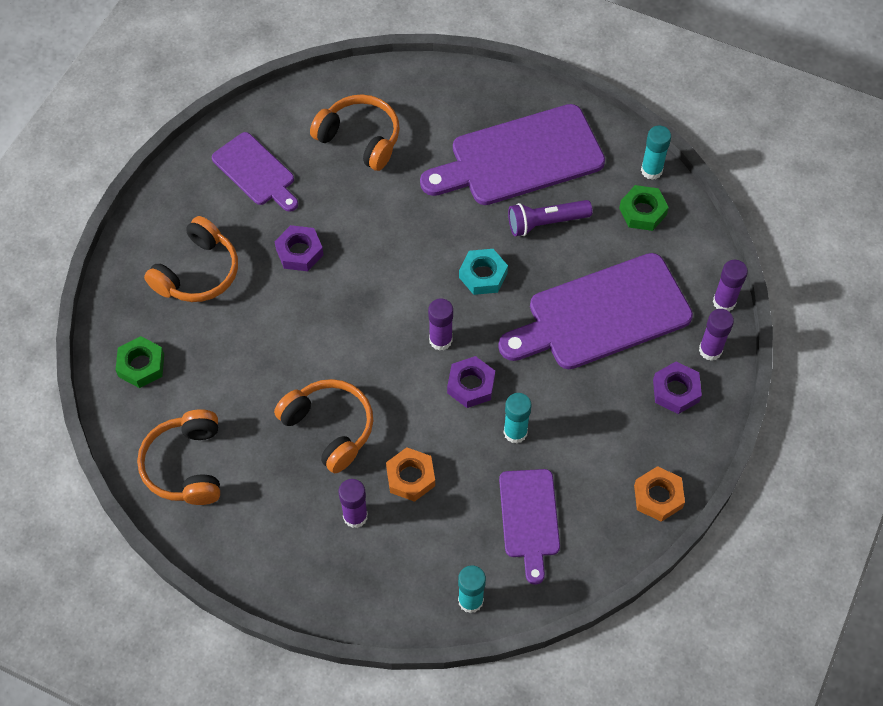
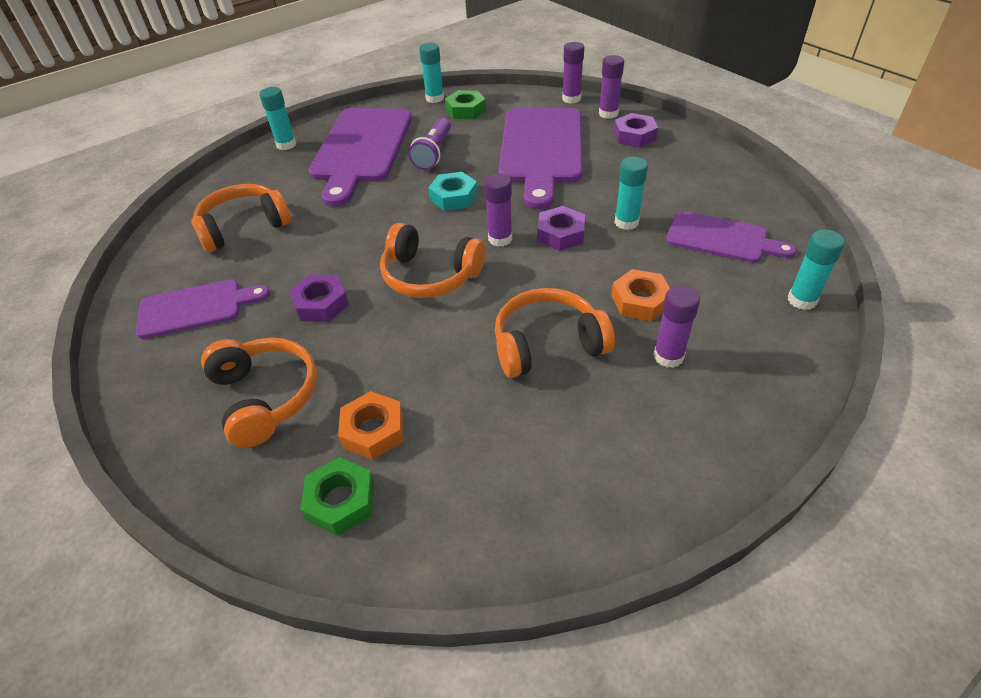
camera: 60 degrees left, 15 degrees down
(186, 465) = (520, 498): orange headphones -> orange headphones (430, 275)
(494, 91) = (286, 145): none -> turquoise glue stick
(658, 496) = (728, 167): orange nut -> orange nut (373, 430)

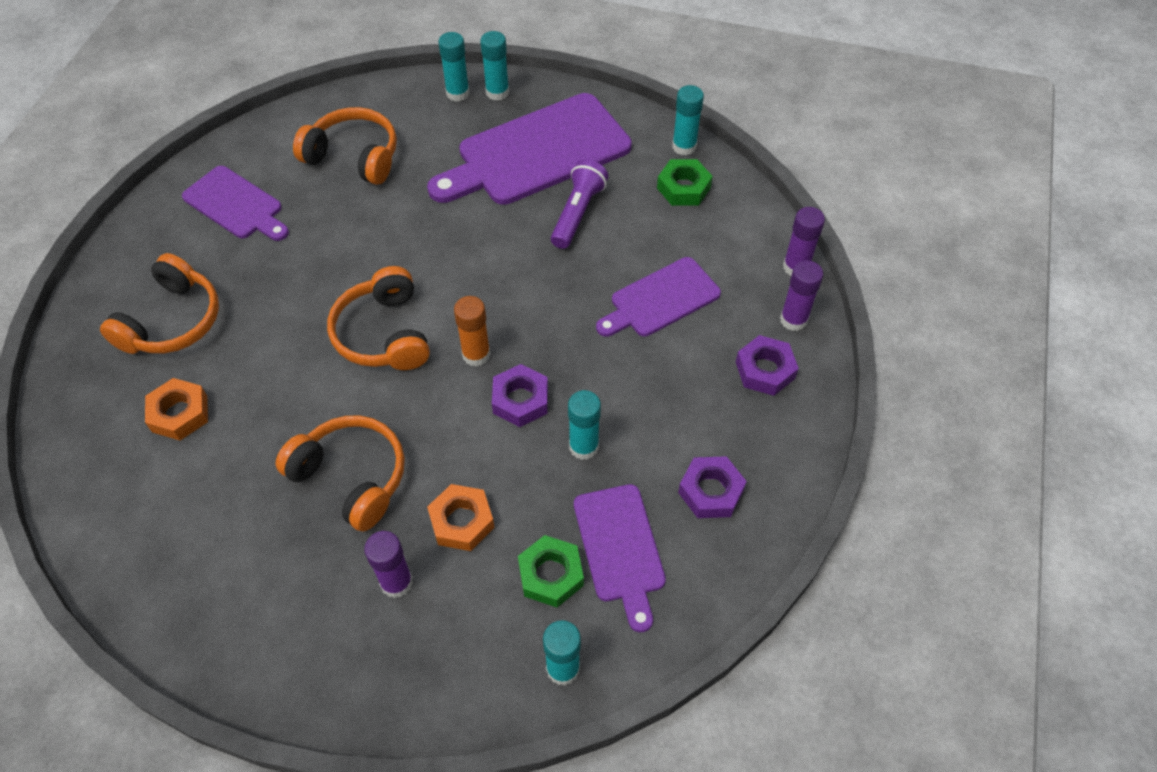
camera: 50 degrees right, 10 degrees up
(260, 160) = (457, 93): none -> turquoise glue stick
(321, 304) = (295, 282): purple nut -> purple nut (710, 491)
(341, 501) = (104, 438): green nut -> green nut (551, 575)
(433, 153) = (577, 213): purple flashlight -> purple flashlight turned 135 degrees clockwise
(453, 197) = (515, 277): turquoise nut -> none
(500, 239) = (476, 354): purple glue stick -> orange glue stick
(541, 150) = (660, 299): purple cutting board -> purple cutting board, size x0.57

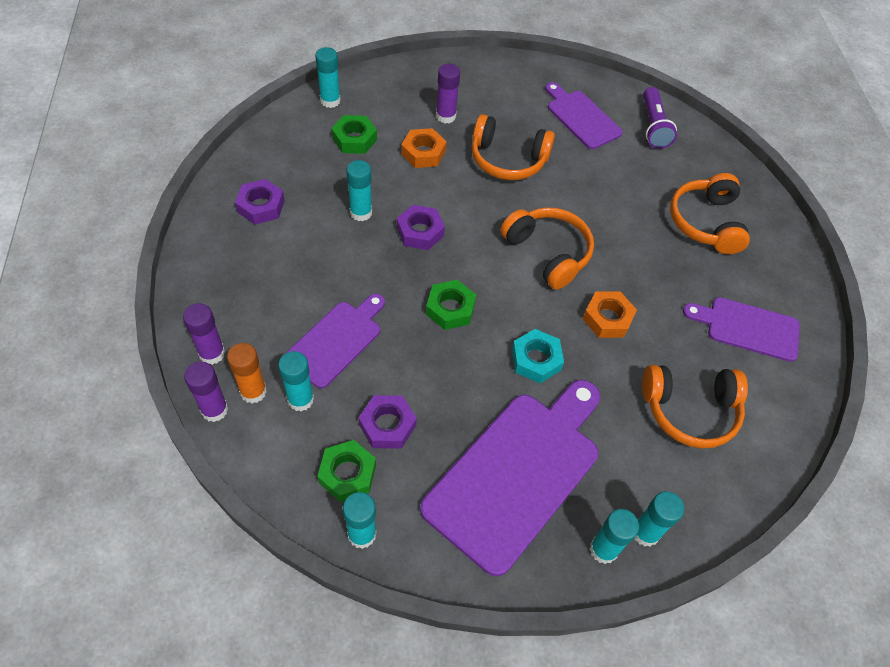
camera: 155 degrees right, 0 degrees up
(179, 413) = (645, 168): orange nut -> orange nut (607, 318)
(467, 231) = (536, 360): none -> turquoise nut
(476, 354) = (469, 255): orange glue stick -> orange glue stick (253, 391)
(528, 301) = (450, 309): none -> green nut
(577, 213) = (444, 409): purple flashlight -> purple flashlight (653, 126)
(620, 548) = (315, 161): purple cutting board -> purple cutting board (581, 117)
(711, 255) = (300, 399): none -> turquoise glue stick
(765, 370) = (232, 302): purple nut -> purple nut (387, 425)

